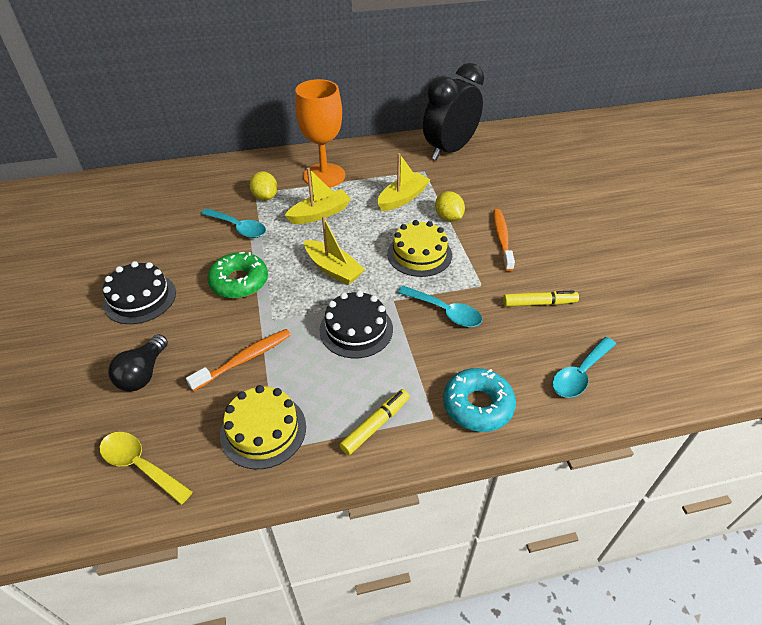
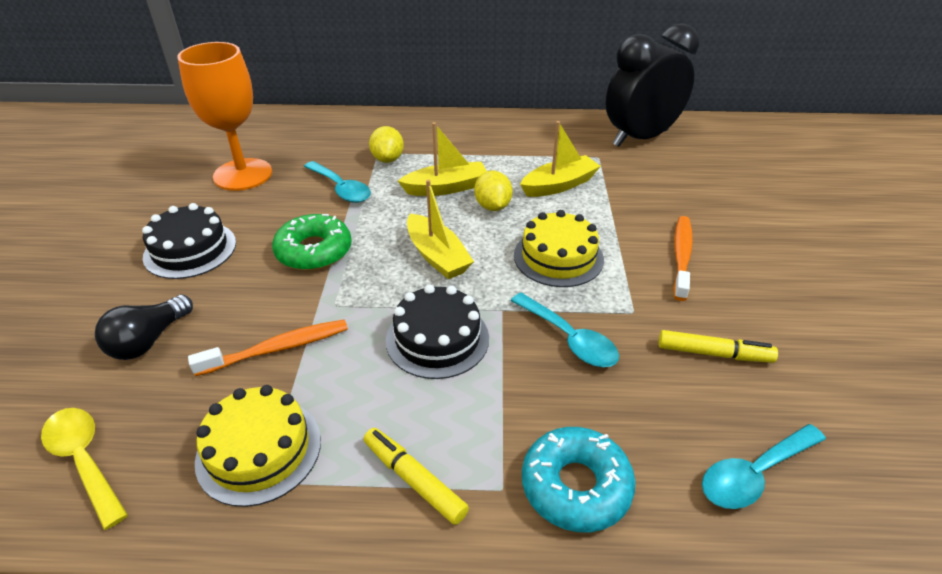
camera: 15 degrees right, 5 degrees down
(324, 176) = (468, 146): orange goblet -> orange goblet (243, 174)
(375, 425) = (414, 480): yellow marker -> yellow marker turned 105 degrees counterclockwise
(448, 217) = (613, 217): yellow lemon -> yellow lemon (492, 206)

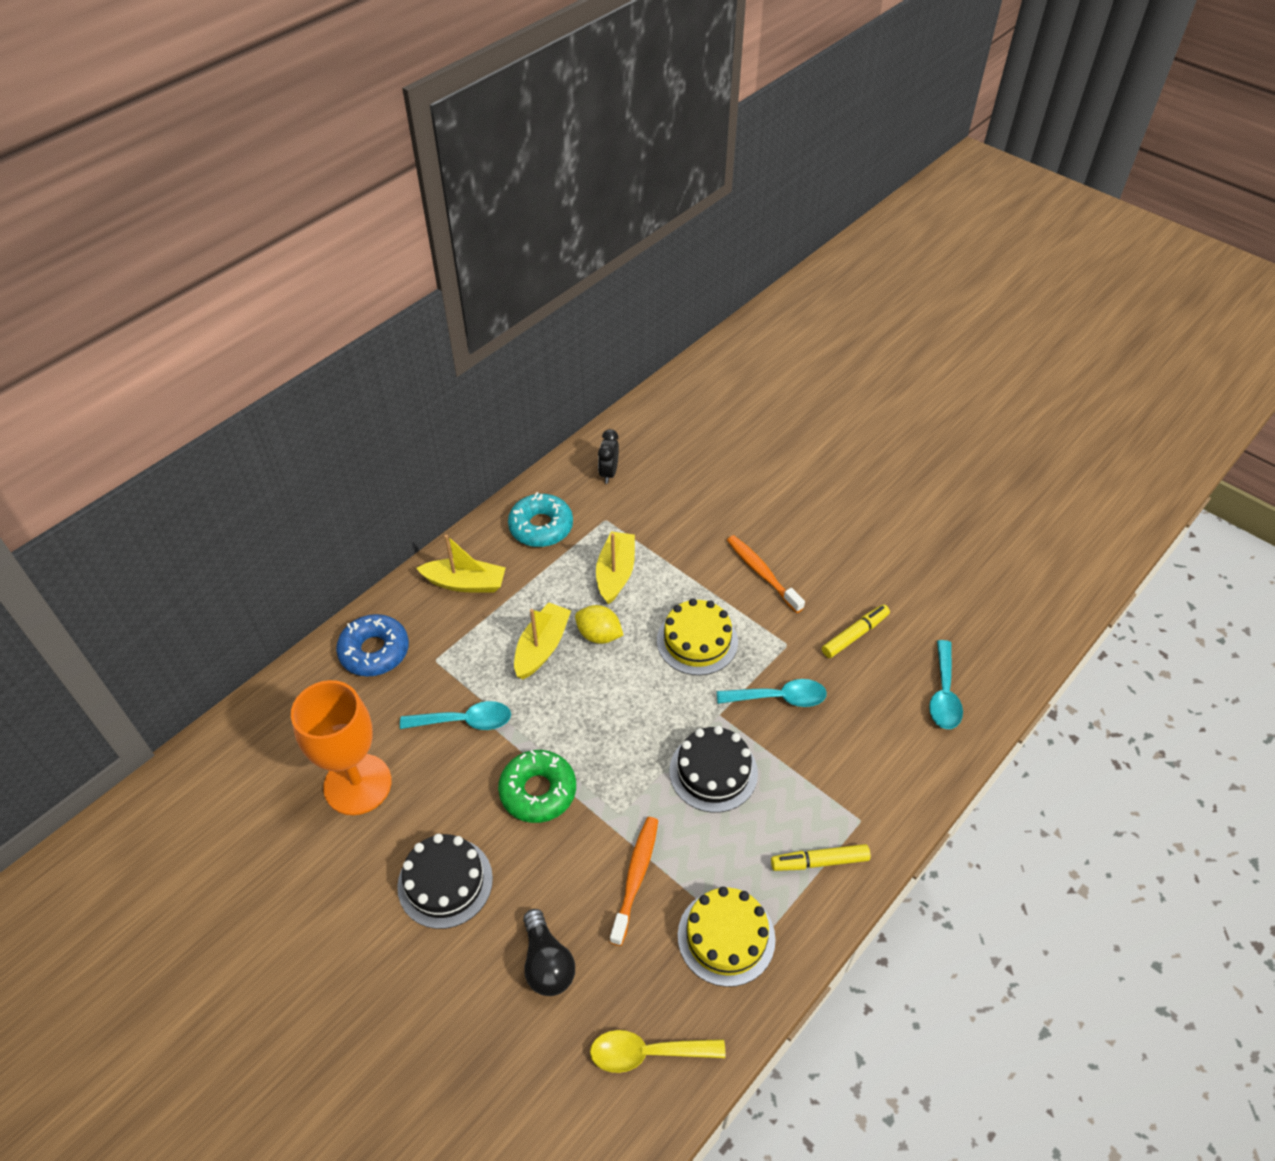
camera: 50 degrees left, 10 degrees up
(356, 130) = (374, 651): none -> blue donut
(388, 159) = (453, 659): yellow lemon -> none
(437, 256) = (625, 713): yellow boat -> yellow boat (465, 583)
(575, 486) = (887, 782): turquoise donut -> turquoise donut (541, 527)
(640, 138) = (609, 473): black clock -> black clock, size x0.43

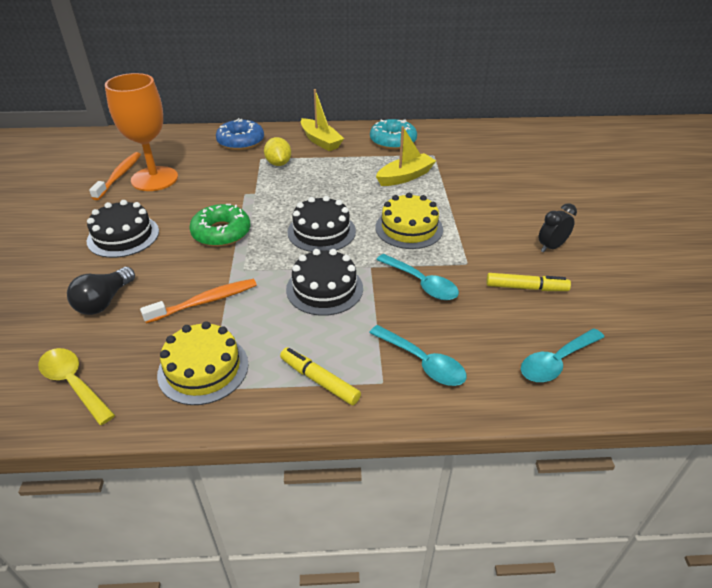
camera: 45 degrees right, 10 degrees down
(465, 721) = (235, 186): turquoise spoon -> turquoise spoon (423, 362)
(542, 647) = (318, 182): yellow boat -> none
(599, 635) = (355, 194): yellow lemon -> yellow lemon (278, 163)
(609, 473) = (464, 139): black clock -> black clock (551, 247)
(628, 709) = (321, 231): none -> black cake
(762, 573) = (500, 223): orange toothbrush -> orange toothbrush (119, 176)

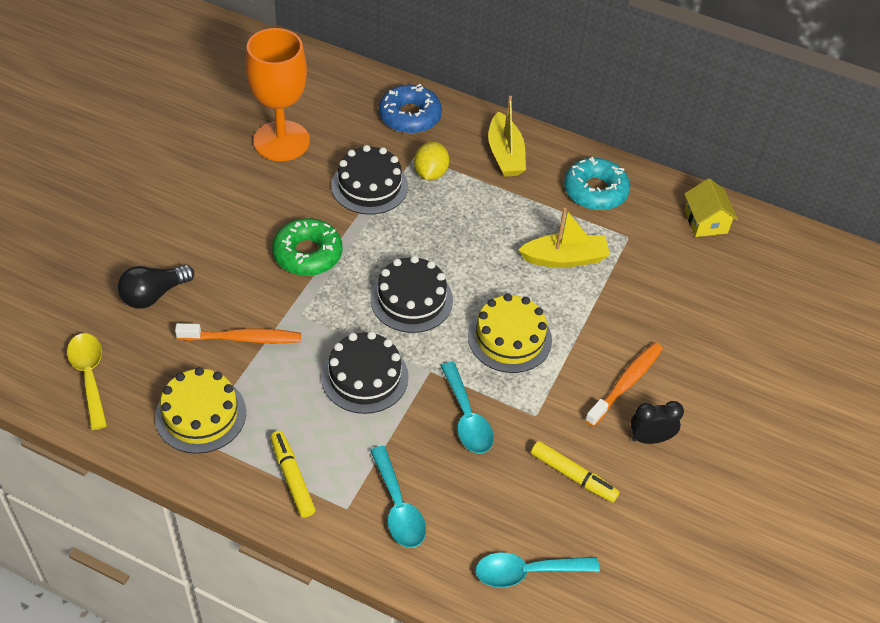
camera: 25 degrees right, 10 degrees up
(119, 176) = (247, 120): orange toothbrush -> orange toothbrush (626, 383)
(123, 236) = (209, 215): black cake -> black cake (369, 186)
(470, 135) = (705, 222): none -> yellow house

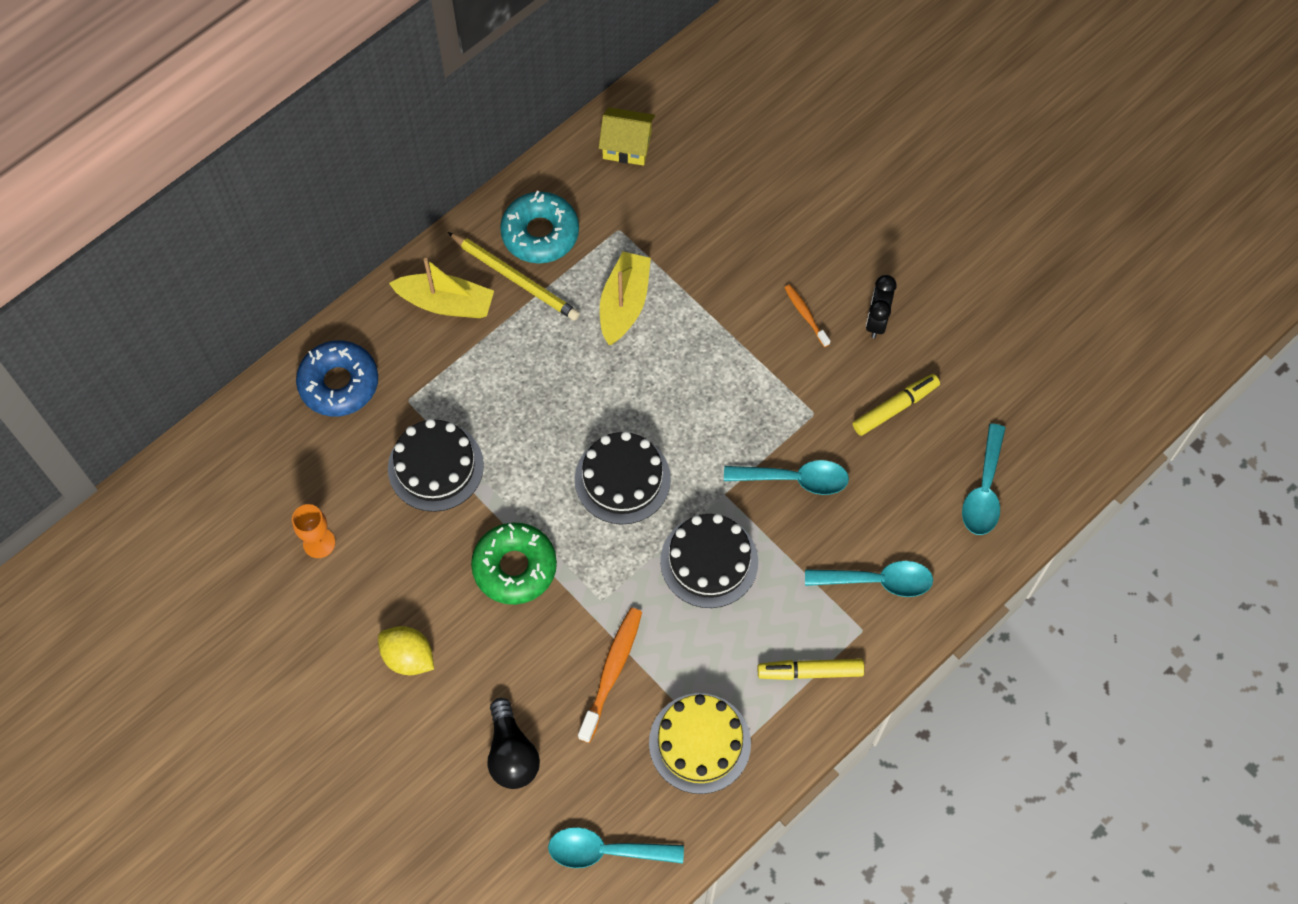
camera: 65 degrees left, 15 degrees up
(89, 376) = (605, 851): yellow spoon -> turquoise spoon
(281, 141) = (319, 543): orange goblet -> orange goblet, size x0.44
(430, 173) = (443, 393): yellow lemon -> yellow lemon (408, 657)
(509, 338) = (710, 400): yellow cake -> none
(548, 187) = (515, 278): none -> yellow pencil
(626, 383) = (805, 315): orange toothbrush -> orange toothbrush, size x0.58

